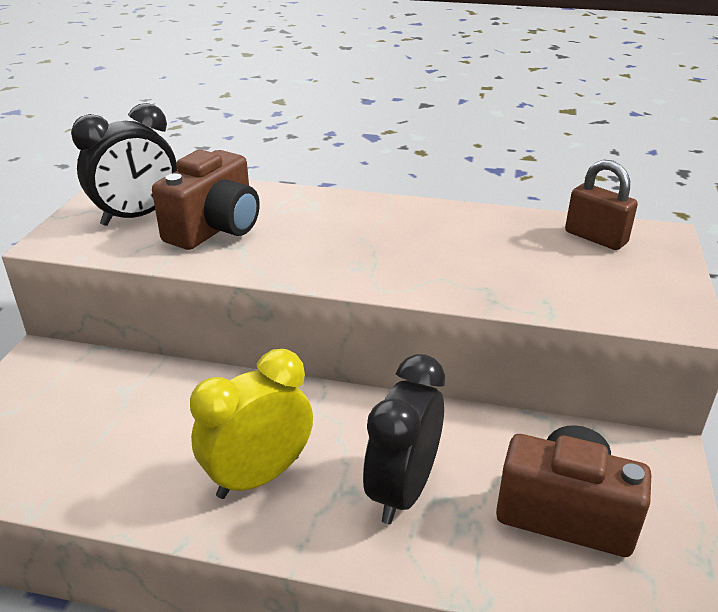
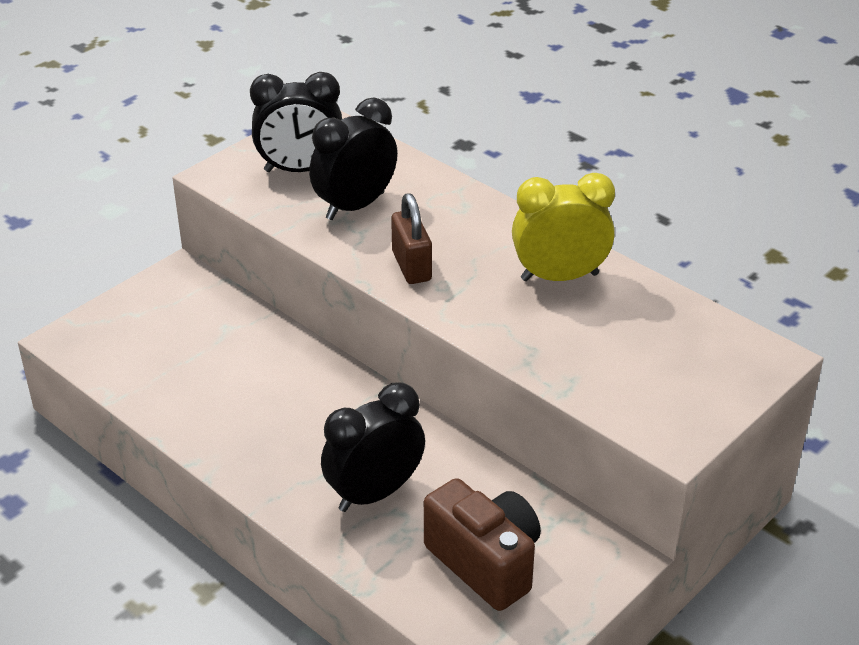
camera: 30 degrees right, 5 degrees up
(215, 229) = (355, 206): brown camera -> black clock
(258, 476) = (277, 438): yellow clock -> yellow clock (559, 277)
(595, 237) = (696, 336): brown padlock -> brown padlock (411, 266)

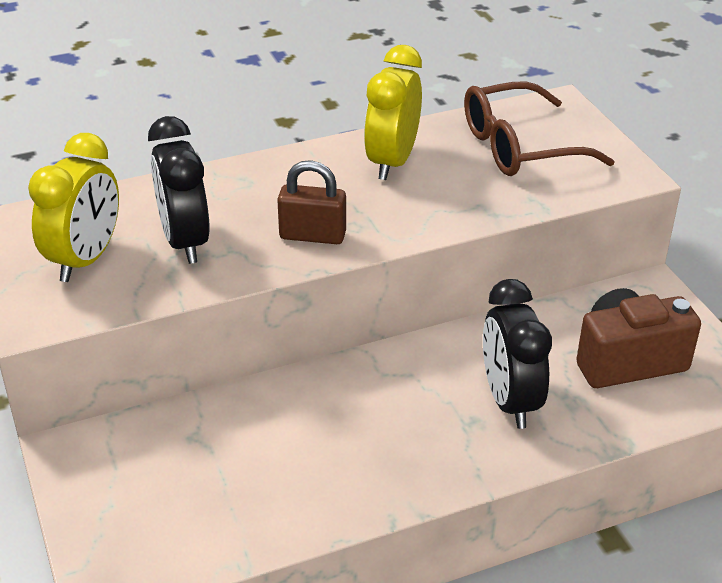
camera: 65 degrees left, 0 degrees up
(300, 170) = (85, 259): black clock -> yellow clock
(657, 348) = (519, 147): none -> brown glasses

